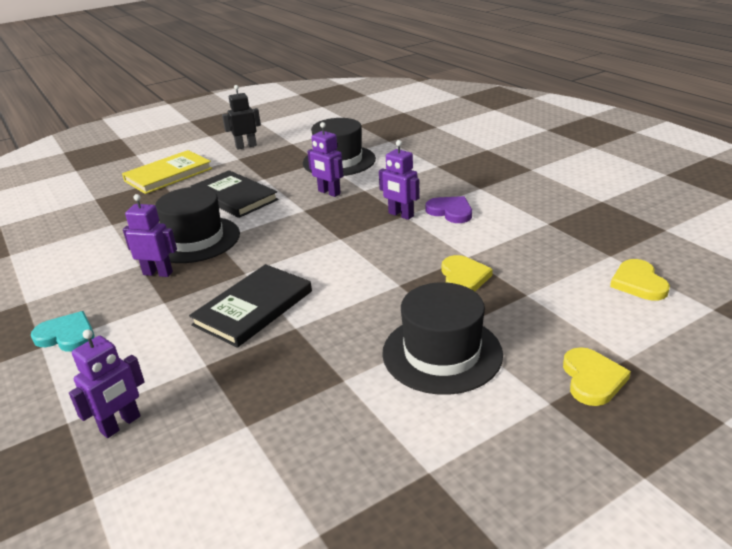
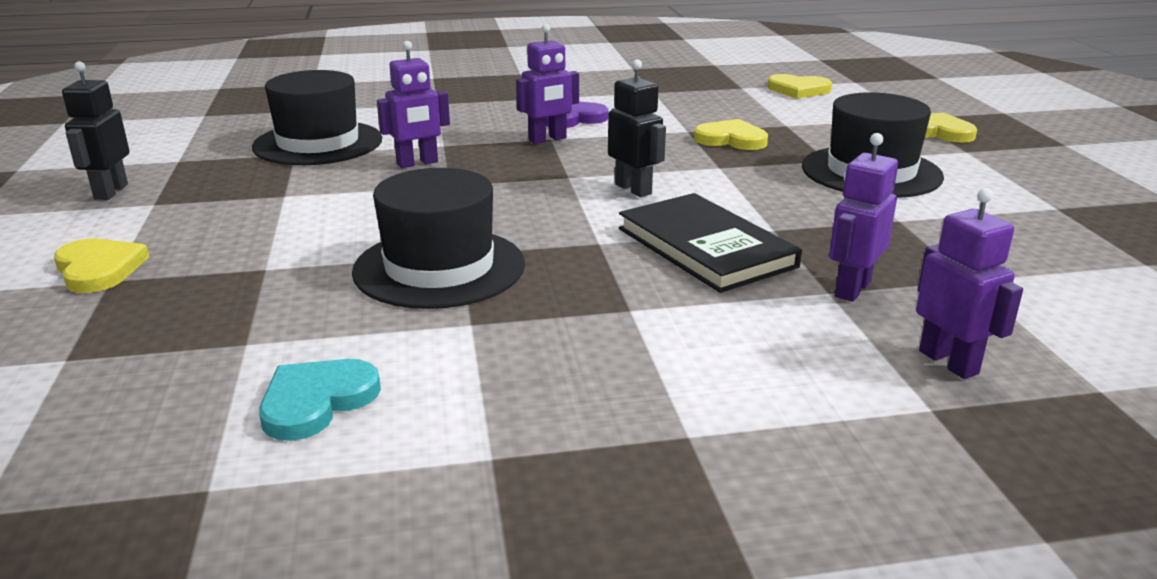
camera: 70 degrees left, 5 degrees down
(67, 335) = (669, 405): turquoise heart -> turquoise heart (316, 401)
(158, 273) = (525, 307): purple robot -> purple robot (852, 289)
(168, 175) = (99, 269): yellow book -> yellow heart
(234, 197) = (319, 223): black book -> none
(333, 263) = (633, 189): none -> black robot

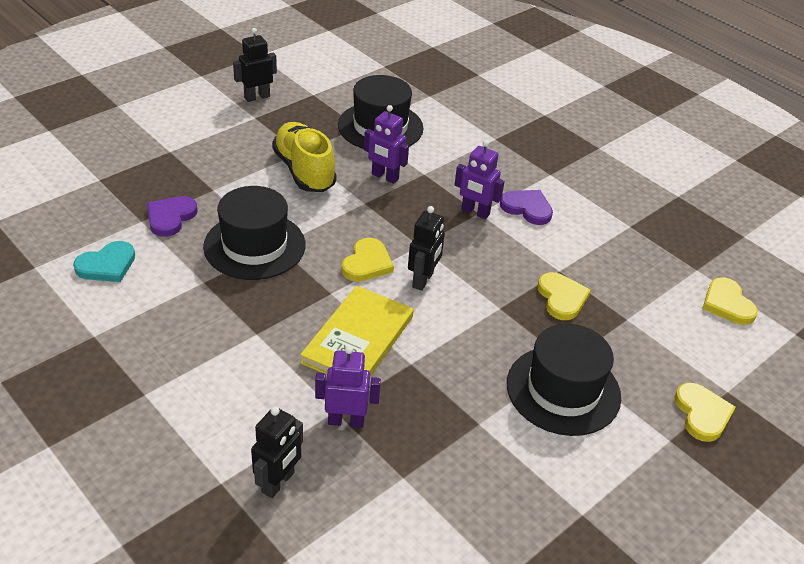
camera: 55 degrees right, 15 degrees up
(99, 269) = (177, 142): yellow heart -> yellow heart (367, 263)
(278, 315) = (170, 217): none -> purple heart
(316, 401) = (107, 265): turquoise heart -> turquoise heart turned 135 degrees clockwise
(330, 201) = (304, 171): none -> yellow shoe
(705, 247) = (358, 340): black book -> yellow book
(949, 362) = (278, 482): purple robot -> black robot

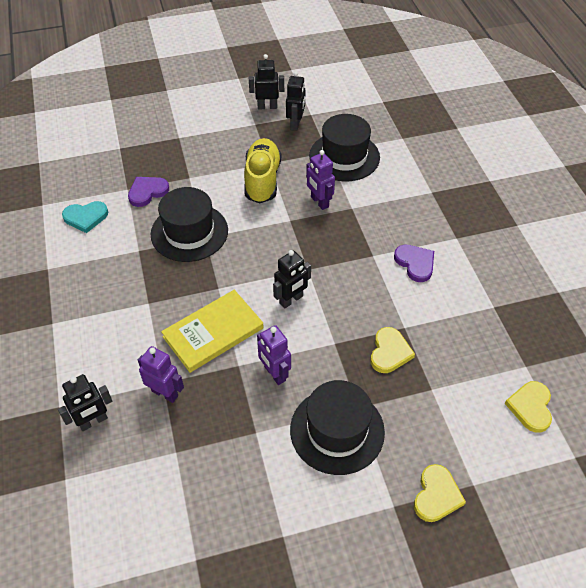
camera: 30 degrees right, 10 degrees up
(303, 107) = (295, 124): none -> black robot
(367, 263) = (259, 272): yellow heart -> none
(475, 212) = (370, 254): purple robot -> purple robot (274, 374)

